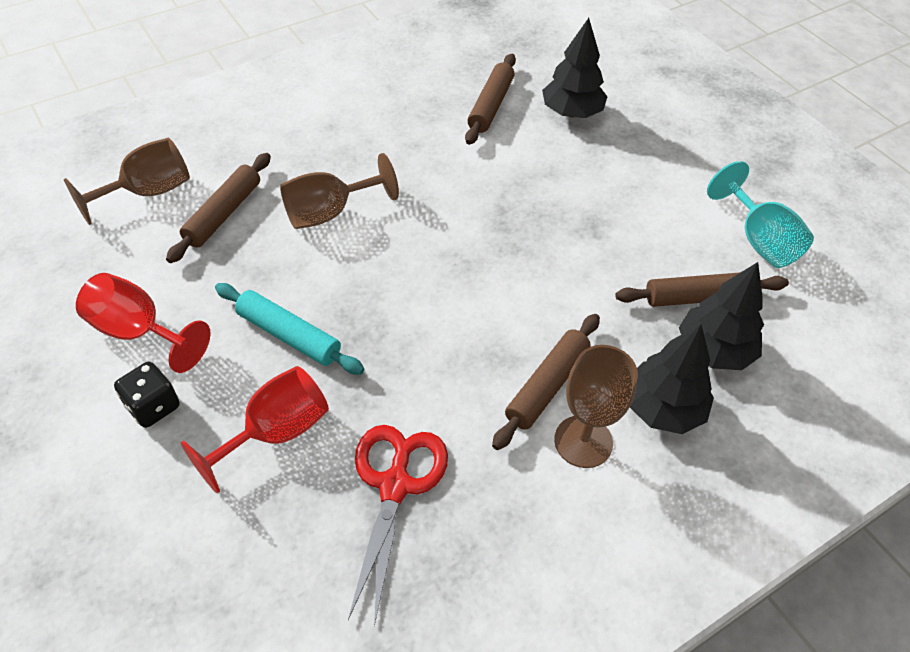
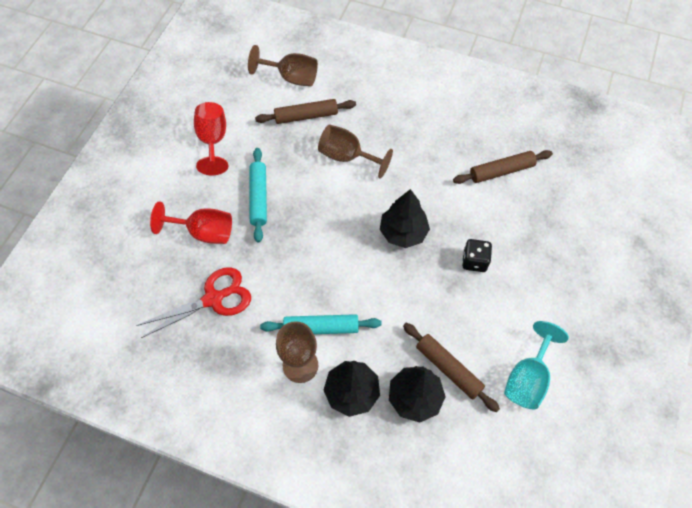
camera: 55 degrees right, 10 degrees up
(153, 406) = (181, 177): black dice -> black dice (474, 261)
(547, 386) = (321, 327): brown rolling pin -> turquoise rolling pin
(571, 112) = (539, 214): black tree -> black tree (403, 232)

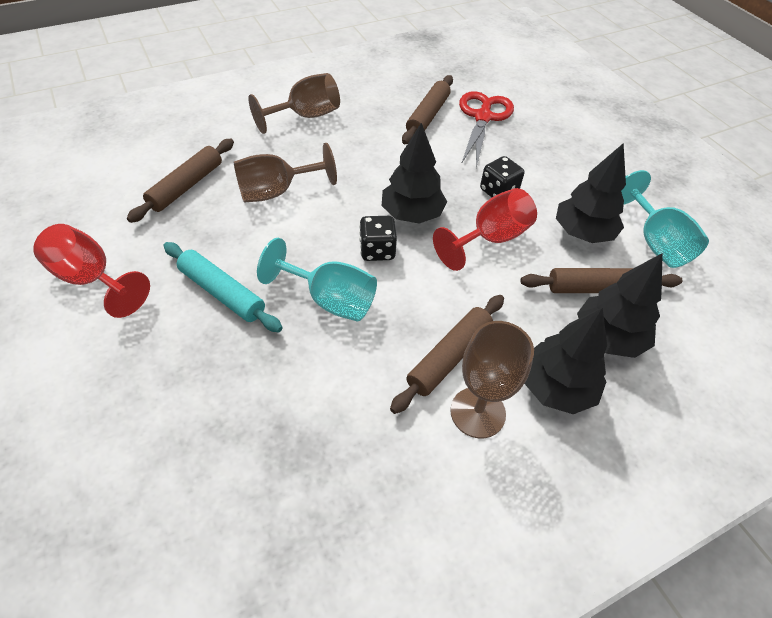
camera: 50 degrees left, 10 degrees down
(203, 232) = (193, 379): red goblet -> red goblet (490, 239)
(213, 299) = (295, 438): red scissors -> red scissors (483, 117)
(291, 78) = (126, 165): brown goblet -> brown goblet (306, 116)
(302, 246) = (330, 300): none -> turquoise goblet
(321, 327) = (449, 357): turquoise rolling pin -> brown rolling pin
(357, 238) = (377, 250): none -> black dice
(489, 332) = (583, 233): none -> black tree

